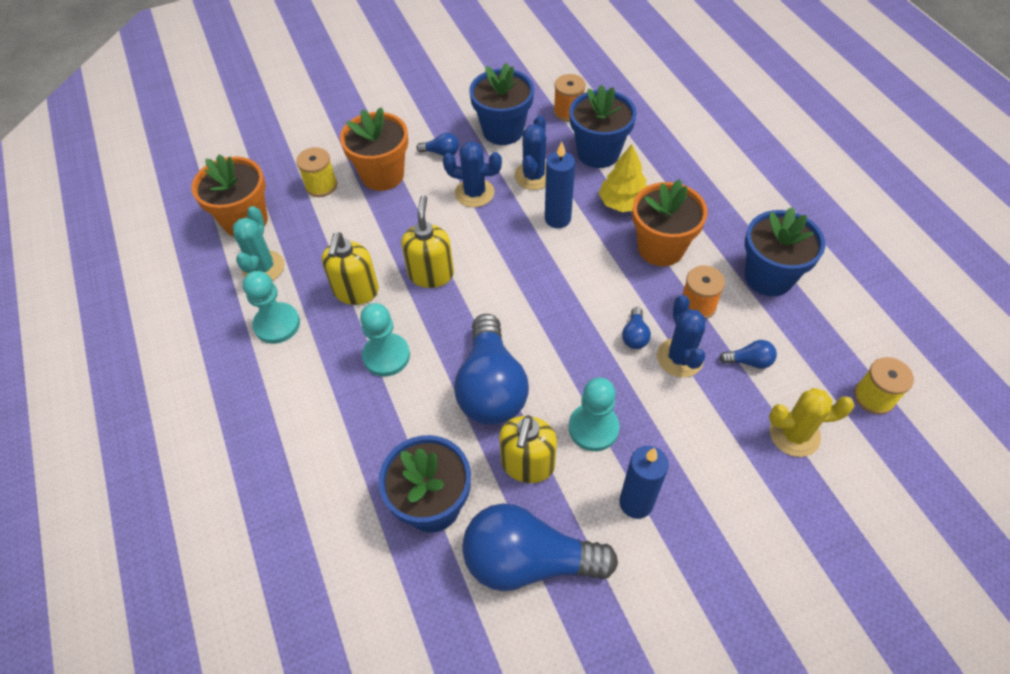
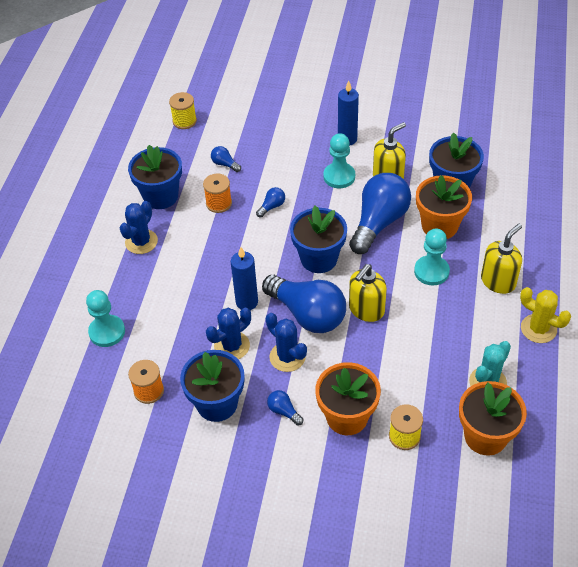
camera: 145 degrees left, 5 degrees down
(277, 324) = (496, 331): turquoise pawn -> turquoise pawn (107, 332)
(356, 291) = (427, 325): yellow soap dispenser -> yellow soap dispenser (498, 281)
(528, 560) = (419, 143): blue light bulb -> blue light bulb (308, 314)
(598, 153) = (166, 338): blue flower pot -> blue flower pot (319, 259)
(622, 203) = (192, 289): yellow tree -> none
(660, 248) = (202, 246): orange flower pot -> orange flower pot (439, 226)
(680, 358) = (259, 184): blue cactus -> blue cactus (141, 242)
(794, 434) = (242, 127): yellow cactus -> yellow cactus (538, 329)

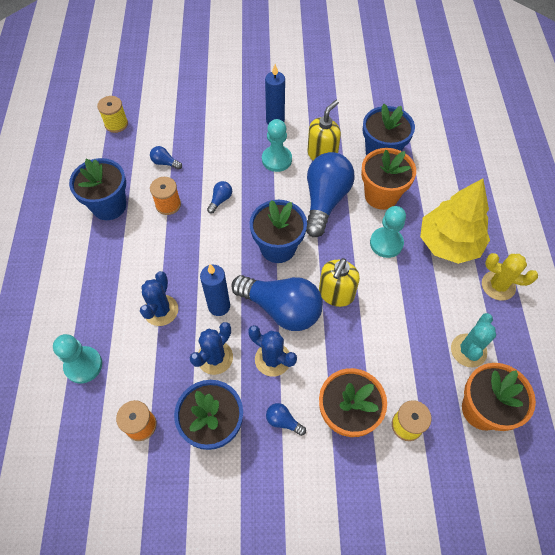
camera: 15 degrees left, 10 degrees up
(141, 242) = (99, 258): blue cactus -> blue cactus (161, 310)
(498, 281) = (449, 243): yellow soap dispenser -> yellow tree

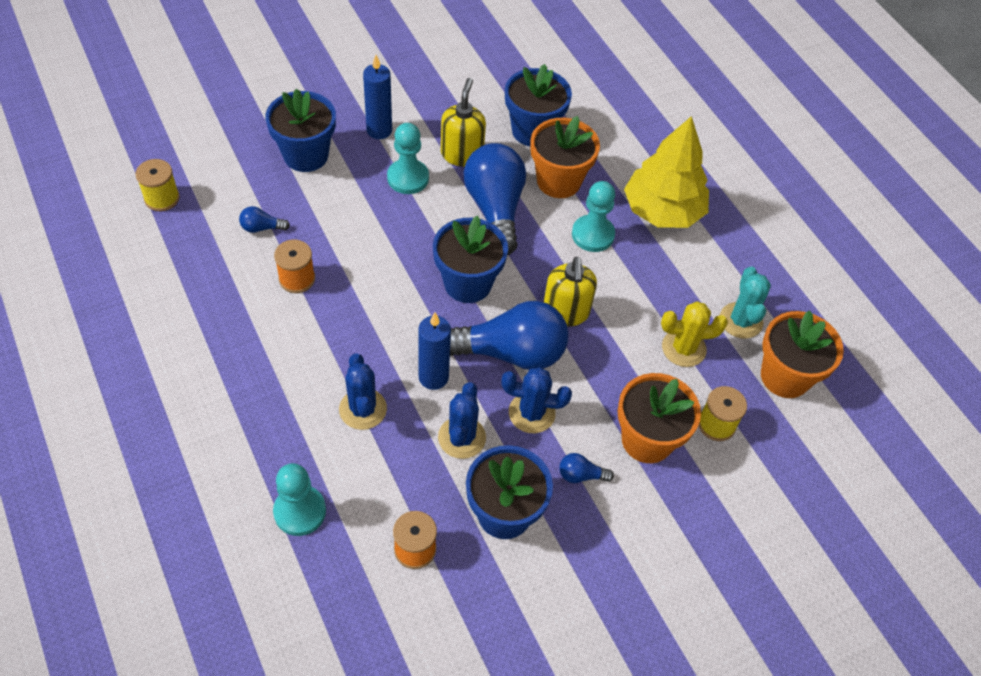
camera: 30 degrees left, 5 degrees down
(109, 206) = (216, 307): blue flower pot -> blue flower pot (306, 155)
(220, 200) = (363, 250): blue light bulb -> none
(498, 285) = (737, 239): yellow cactus -> yellow cactus (683, 348)

